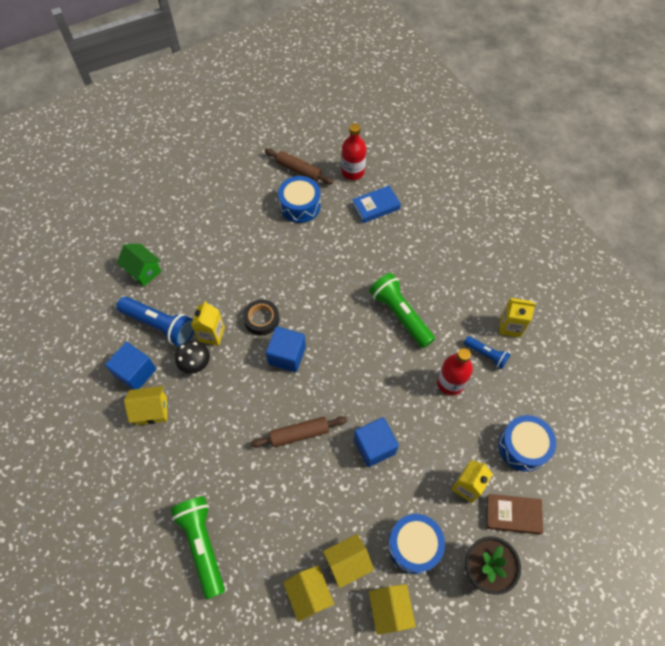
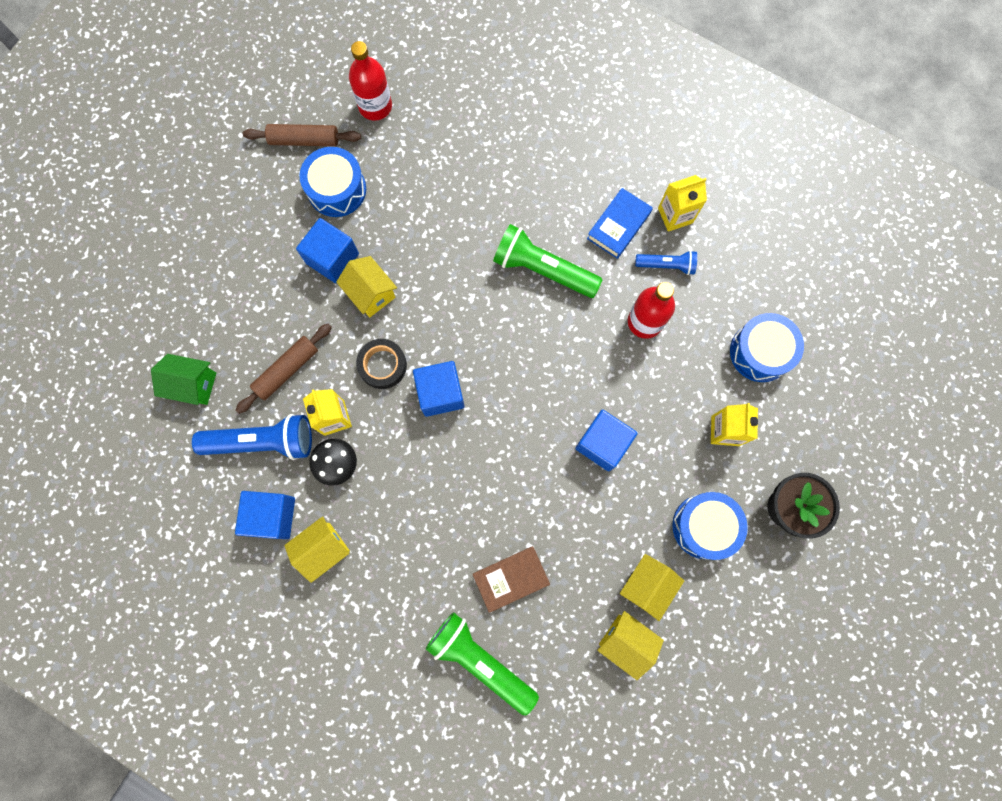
camera: 30 degrees left, 15 degrees up
(272, 242) = (332, 258): none -> blue cube
(299, 434) = (511, 477): brown rolling pin -> brown rolling pin (287, 370)
(375, 206) = (432, 141): blue book -> blue book (618, 226)
(390, 609) = (716, 606): yellow house -> yellow house (371, 293)
(512, 514) = (787, 433): brown book -> brown book (511, 578)

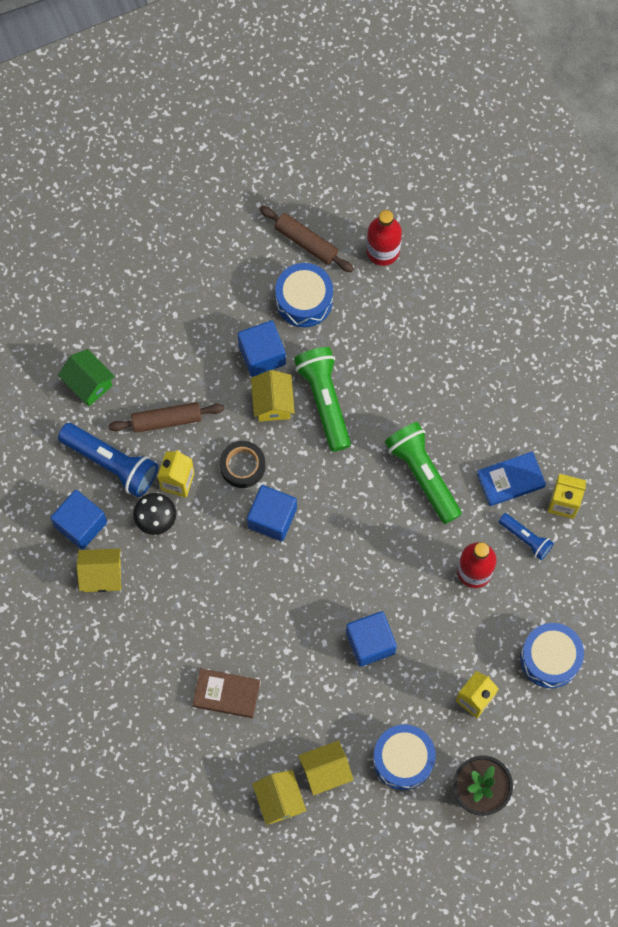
camera: 35 degrees right, 5 degrees down
(480, 660) = (161, 737): green flashlight -> green flashlight (324, 400)

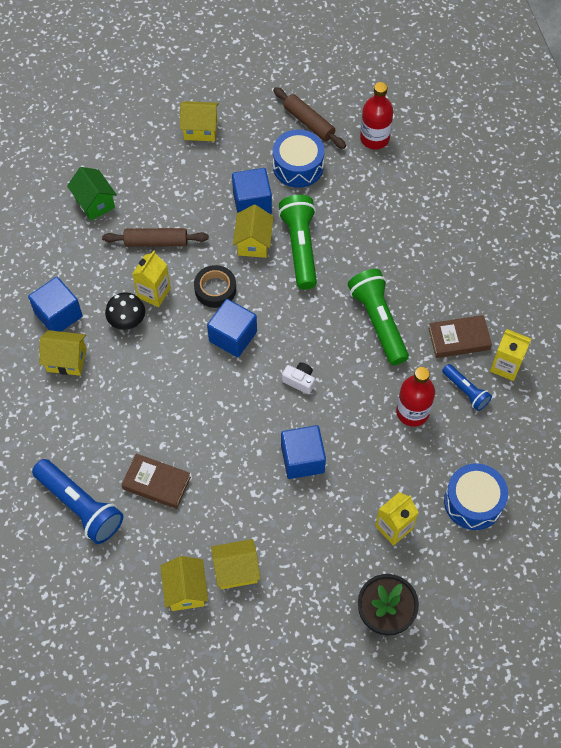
camera: 10 degrees right, 10 degrees down
(111, 463) = (98, 269): blue flashlight -> blue flashlight (80, 506)
(186, 271) = (200, 129): none -> yellow house
(351, 556) = (299, 381): none -> white camera
(403, 759) = (314, 572): blue drum -> none
(510, 480) = (459, 339): blue book -> brown book

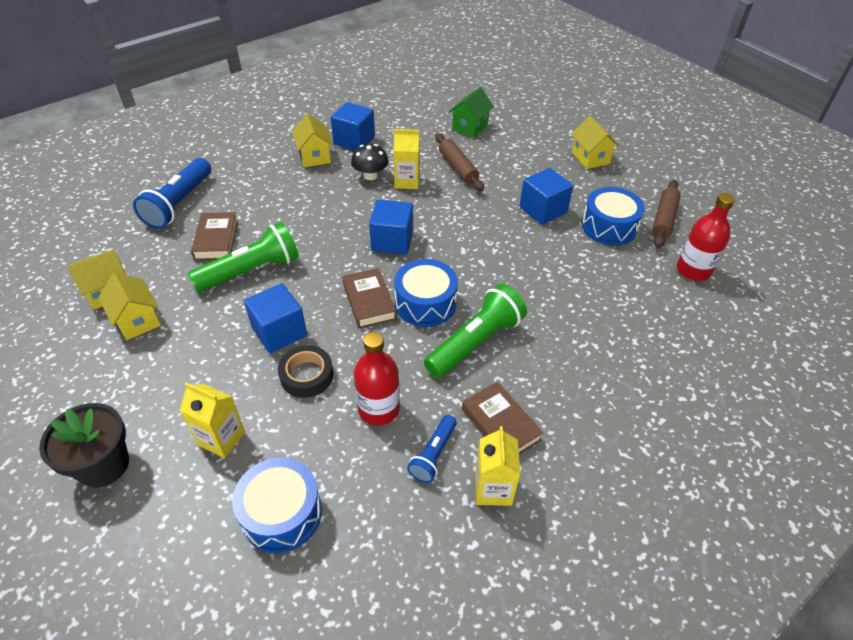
camera: 65 degrees right, 15 degrees down
(215, 289) = (435, 215): black tape -> black tape (306, 375)
(253, 242) = (501, 224): yellow house -> none
(299, 381) = (369, 301): white camera -> brown book
(300, 247) = (520, 256): green flashlight -> green flashlight (251, 271)
(321, 340) = (425, 303): none -> blue drum

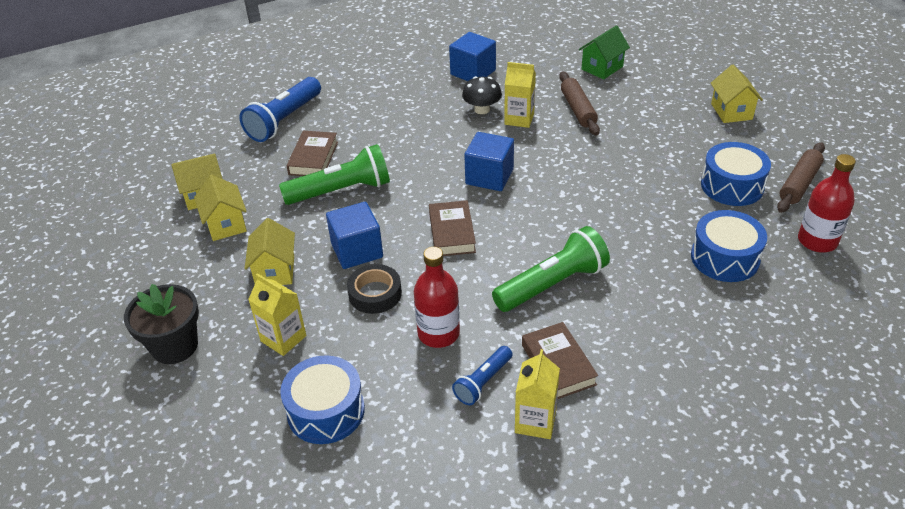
camera: 15 degrees right, 5 degrees down
(314, 156) = (428, 85): yellow house -> yellow house (275, 271)
(425, 303) = (509, 241): blue drum -> blue drum (725, 258)
(543, 210) = (661, 161): blue cube -> none

